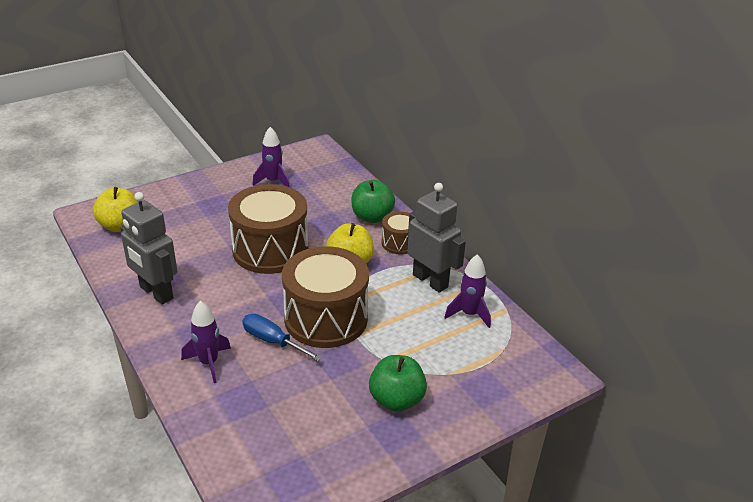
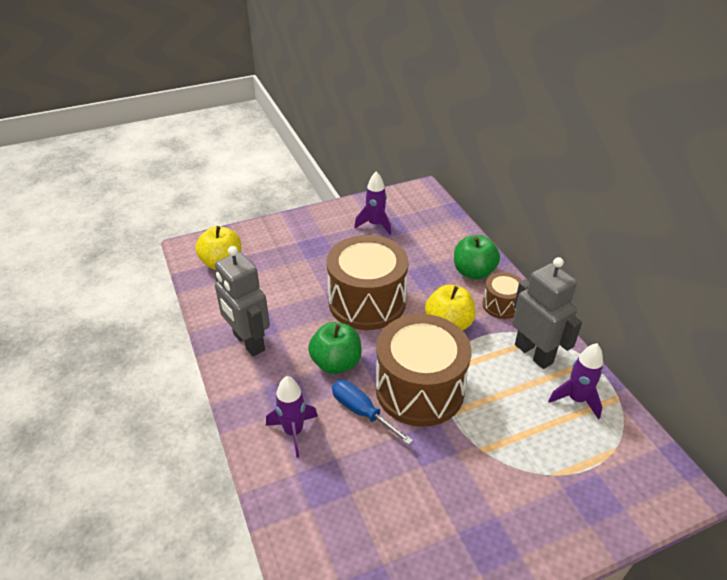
camera: 10 degrees right, 5 degrees up
(396, 400) = (492, 502): green apple -> green apple (336, 363)

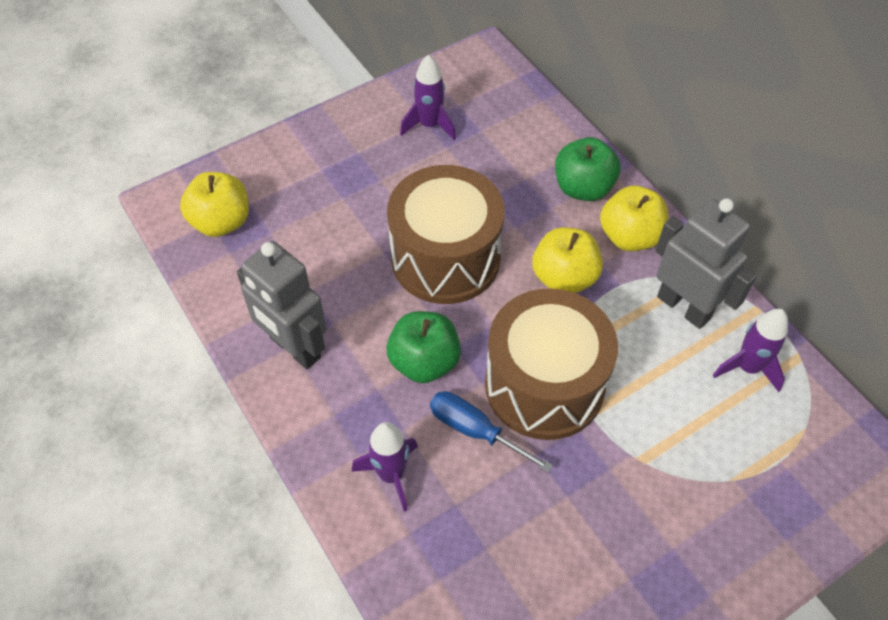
camera: 10 degrees left, 15 degrees up
(501, 305) = (630, 236): brown drum -> yellow apple

